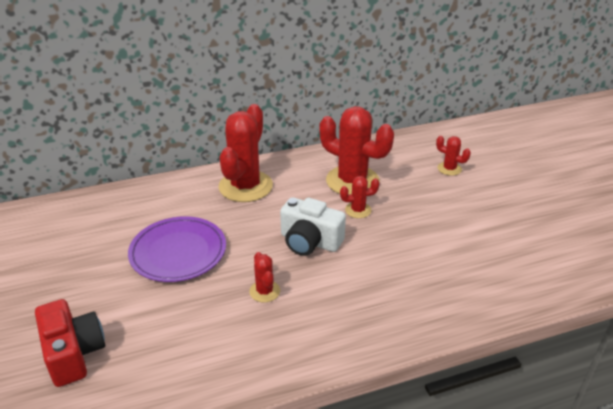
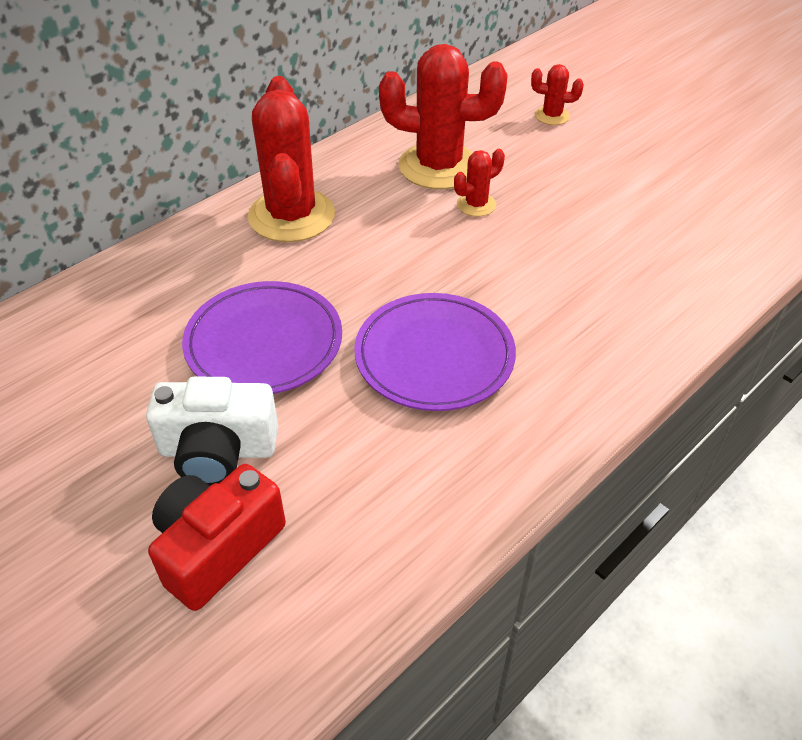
camera: 25 degrees left, 10 degrees up
(73, 353) = (217, 548): red camera -> red camera turned 90 degrees counterclockwise
(264, 291) = (434, 356): red cactus -> purple plate
(310, 241) = (444, 267): white camera -> white camera (218, 450)

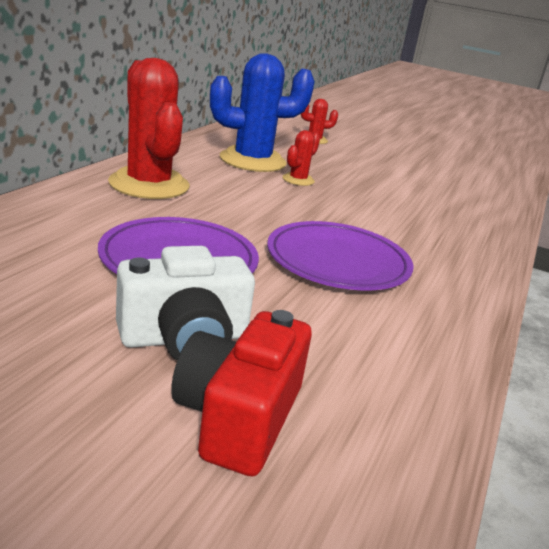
camera: 25 degrees left, 20 degrees down
(439, 166) = (252, 161): red cactus -> blue cactus

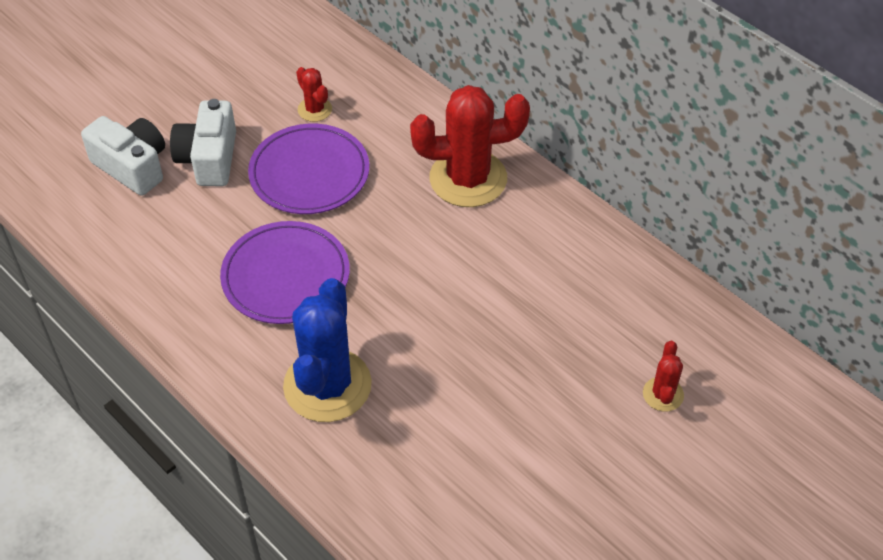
camera: 115 degrees right, 25 degrees up
(238, 417) = (132, 166): red camera -> white camera
(252, 161) = (552, 286): blue cactus -> blue cactus (327, 385)
(298, 180) = (488, 314): red cactus -> red cactus (315, 109)

